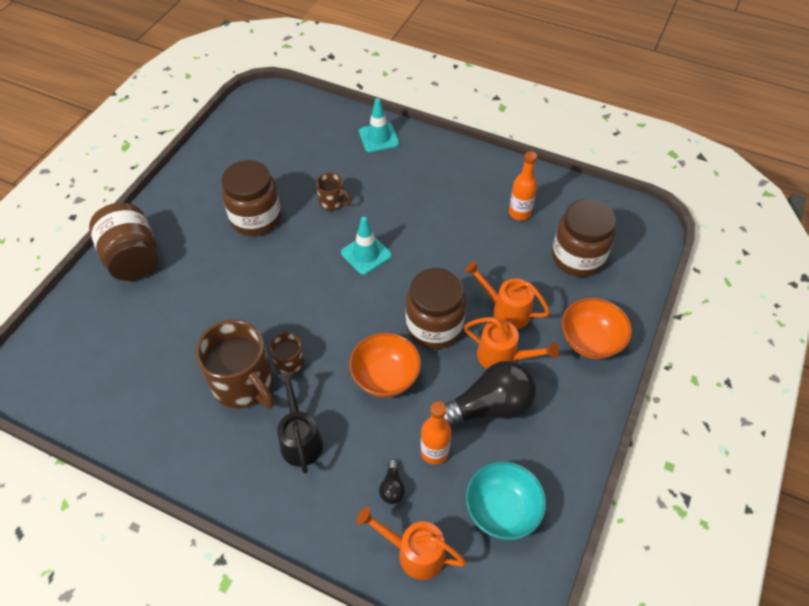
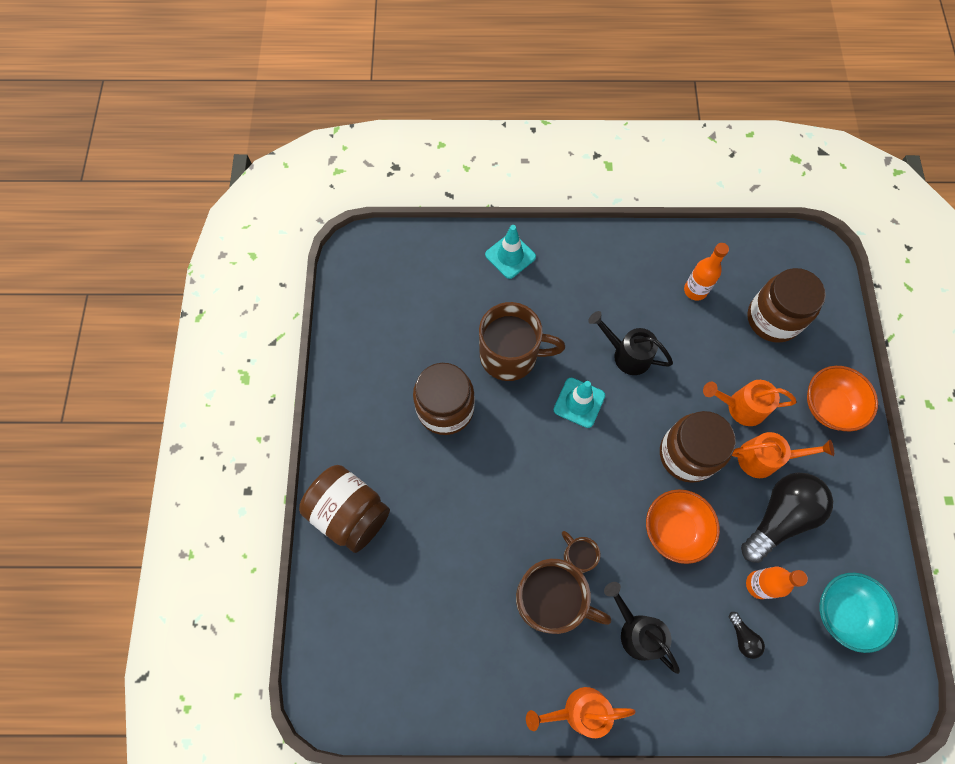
camera: 25 degrees left, 15 degrees up
(332, 202) = (510, 355): brown mug -> brown mug, size x2.01
(414, 552) = (795, 689): orange watering can -> orange watering can (579, 711)
(429, 236) = (627, 354): none -> black watering can

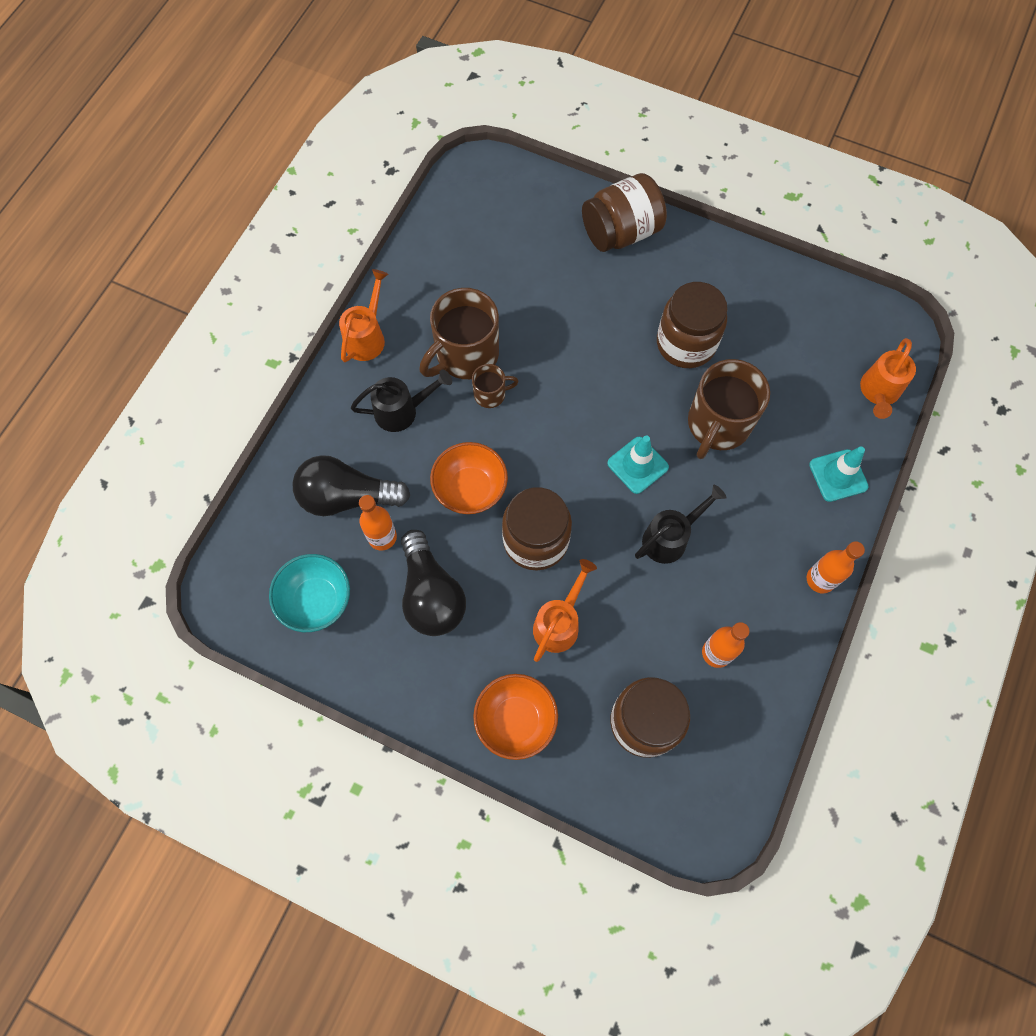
camera: 115 degrees right, 0 degrees up
(600, 242) = (820, 579): none -> orange bottle
(743, 637) = (347, 497): black light bulb -> black light bulb, size x2.37
(764, 459) = (494, 614): orange watering can -> orange watering can (878, 392)

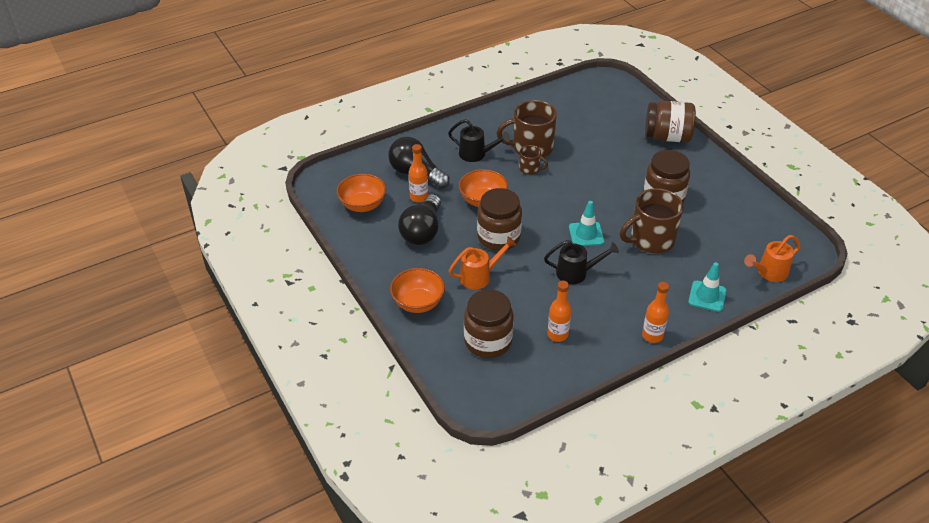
camera: 35 degrees right, 25 degrees down
(316, 600) = (362, 205): turquoise bowl -> orange bowl
(367, 337) = (485, 119): orange watering can -> none

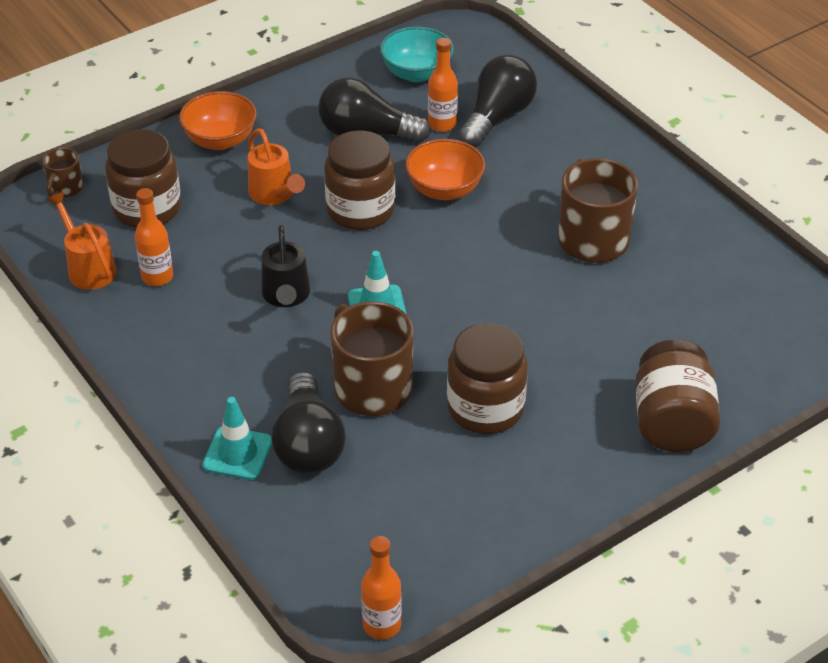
camera: 85 degrees right, 0 degrees up
(362, 205) = (416, 73): orange bowl -> turquoise bowl
(476, 154) = (559, 176): black watering can -> none
(530, 169) = (534, 239): brown mug -> brown mug (65, 188)
(652, 335) = (151, 381): orange bottle -> orange bottle (382, 625)
(696, 267) = (308, 443): none -> black light bulb
(769, 272) = (299, 545): orange watering can -> orange watering can (88, 268)

